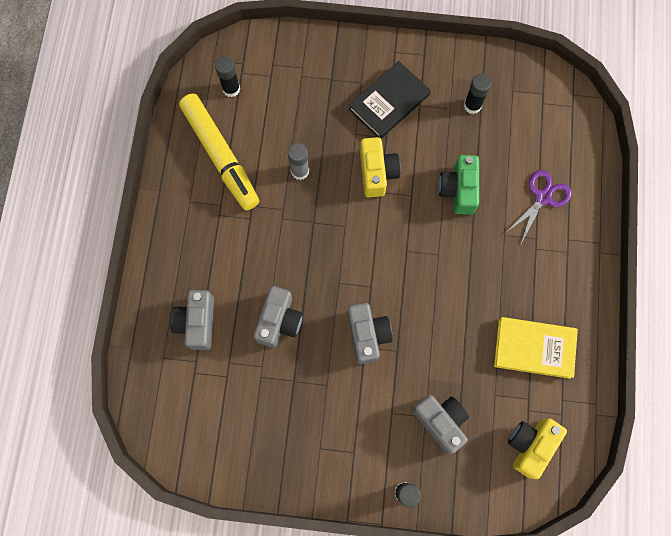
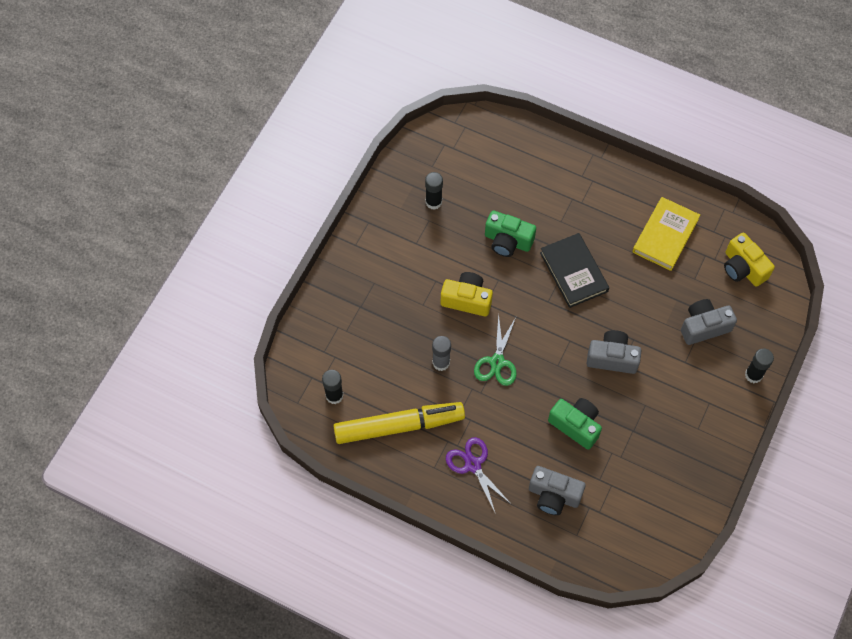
camera: 70 degrees left, 10 degrees down
(279, 321) = (576, 425): grey camera -> green camera
(320, 223) = (497, 362): none -> green scissors
(389, 102) = (403, 267): black book -> black book (573, 272)
(543, 197) = (538, 180): purple scissors -> purple scissors (473, 464)

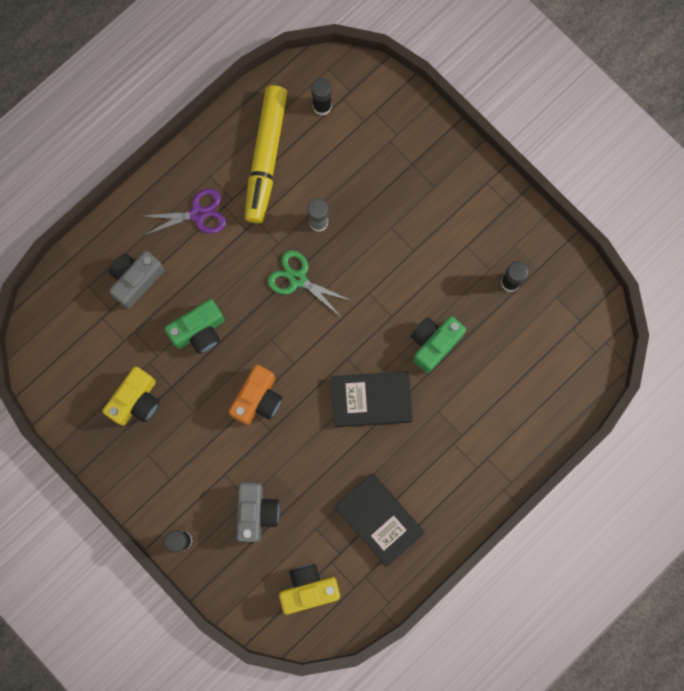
camera: 110 degrees right, 15 degrees up
(467, 300) = (380, 274): yellow camera -> yellow camera (136, 401)
(612, 358) = (258, 399): grey camera -> orange camera
(665, 235) = (379, 519): yellow book -> black book

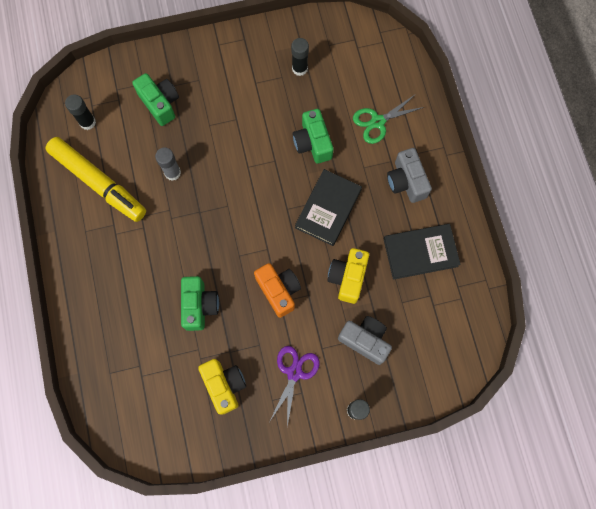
camera: 60 degrees left, 5 degrees down
(136, 280) = (129, 332): grey camera -> grey camera (406, 181)
(198, 214) = (108, 256): purple scissors -> purple scissors (294, 372)
(298, 279) = (205, 211): green scissors -> green scissors (377, 122)
(308, 589) = (445, 333): yellow camera -> yellow camera (347, 278)
(385, 164) = (160, 103): none -> green camera

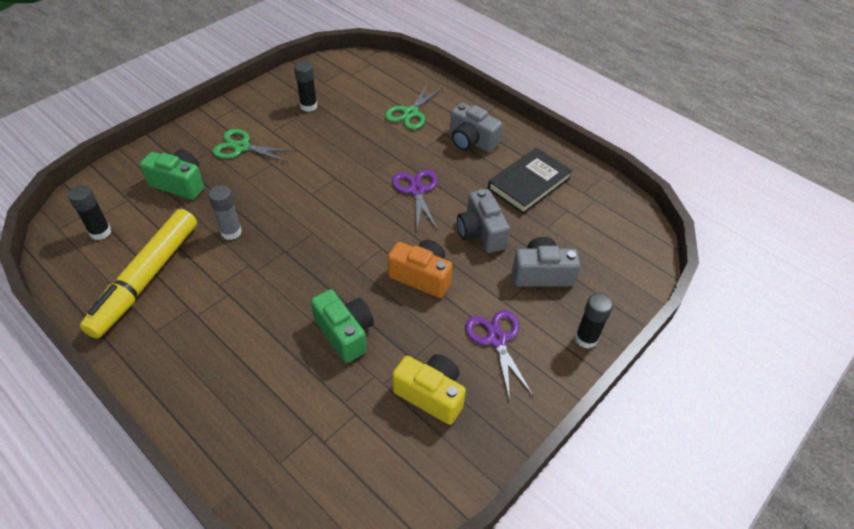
camera: 35 degrees left, 25 degrees down
(98, 183) = (146, 278): yellow marker -> yellow marker turned 105 degrees clockwise
(223, 88) = (241, 147): none -> green scissors
(312, 143) = (362, 150): green camera -> none
(328, 208) = (417, 190): black book -> purple scissors
(347, 278) = (481, 233): yellow camera -> grey camera

